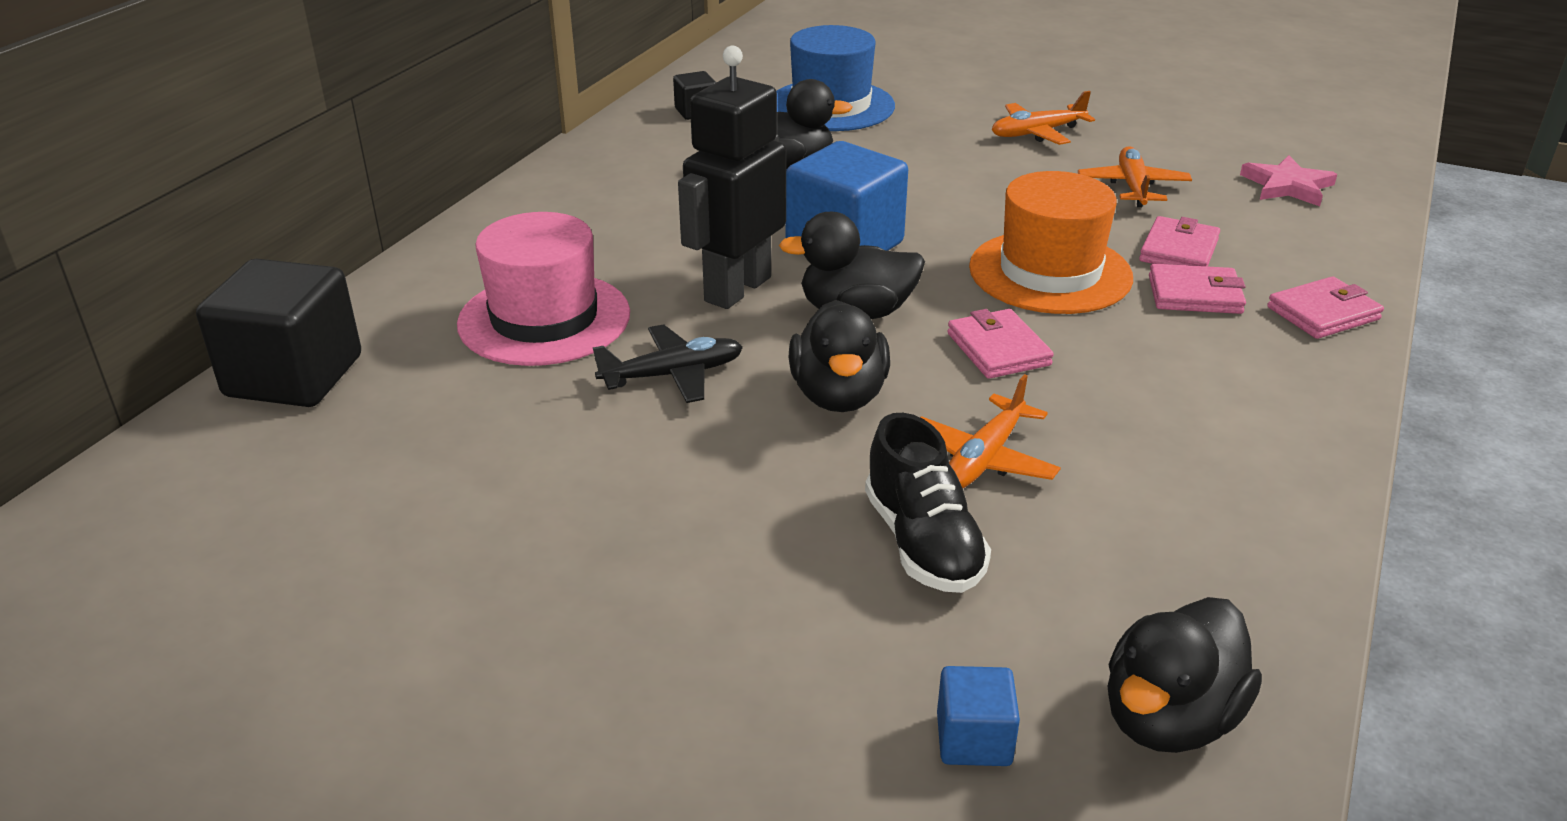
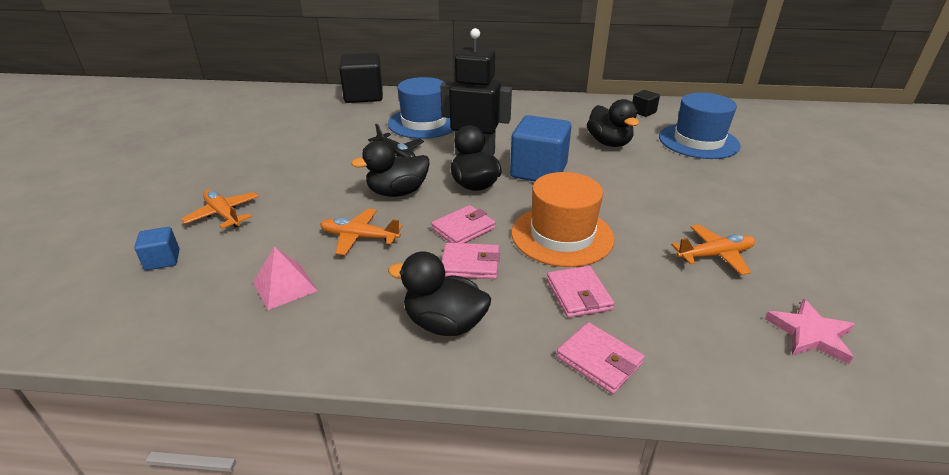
camera: 70 degrees right, 0 degrees up
(544, 319) = (424, 123): pink hat -> blue hat
(923, 543) = (289, 230): black shoe -> none
(1037, 133) = (753, 209): orange plane -> orange plane (223, 214)
(1115, 559) = (284, 286): none -> pink pyramid
(1169, 718) = (167, 313): black duck -> black duck (444, 323)
(1179, 250) = (637, 283): pink wallet -> pink wallet (470, 264)

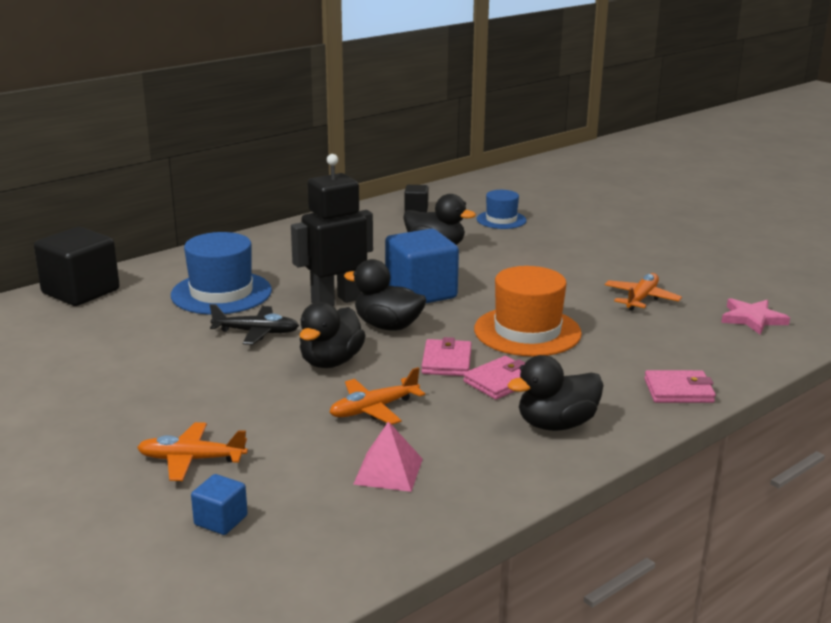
camera: 45 degrees left, 10 degrees down
(578, 294) = (605, 362): pink wallet -> none
(698, 141) = (501, 220): blue hat -> blue hat, size x0.59

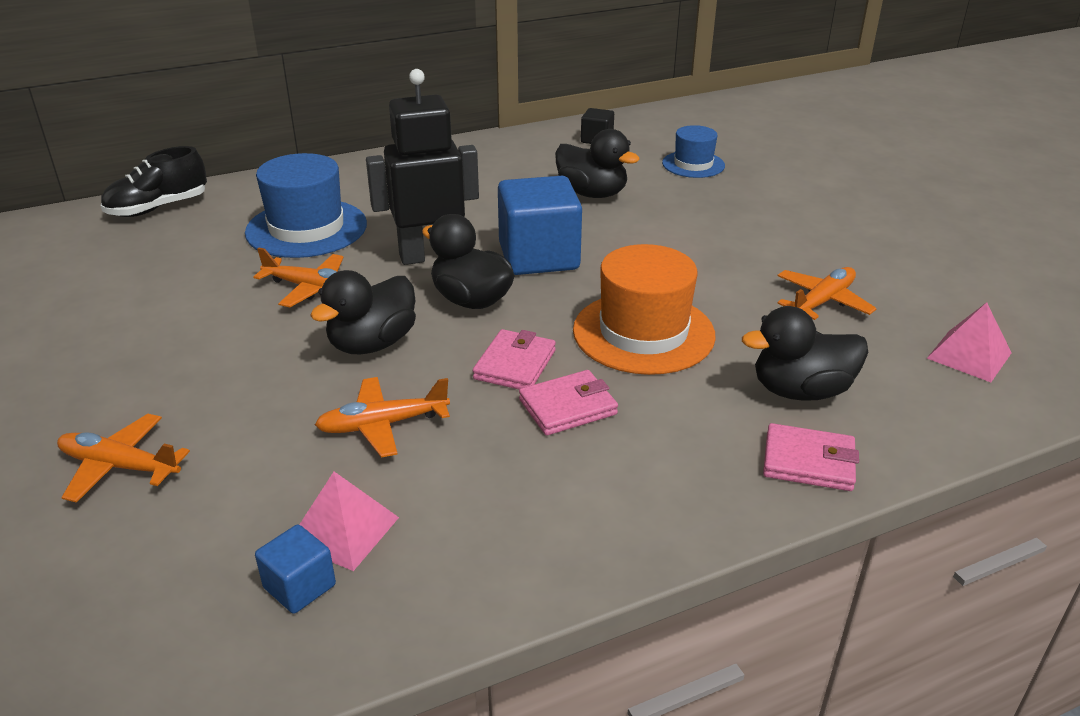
camera: 15 degrees right, 10 degrees up
(81, 292) = (158, 208): black cube -> black shoe
(221, 520) = (91, 571): blue cube -> blue cube (299, 586)
(256, 332) = (312, 288): black plane -> orange plane
(556, 424) = (607, 491): black duck -> black duck (800, 391)
(752, 319) = (969, 355): pink star -> pink pyramid

